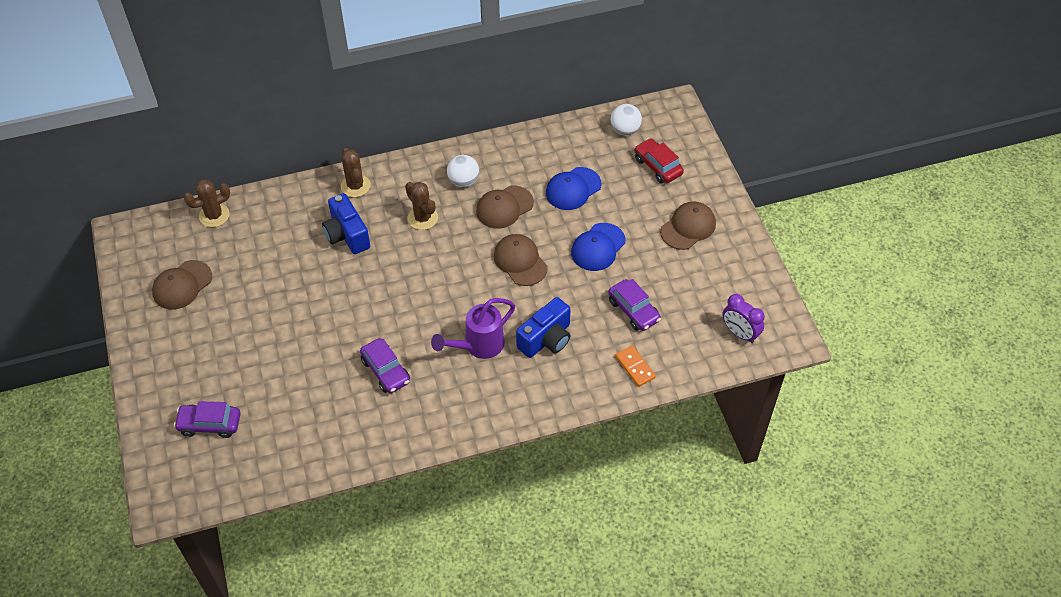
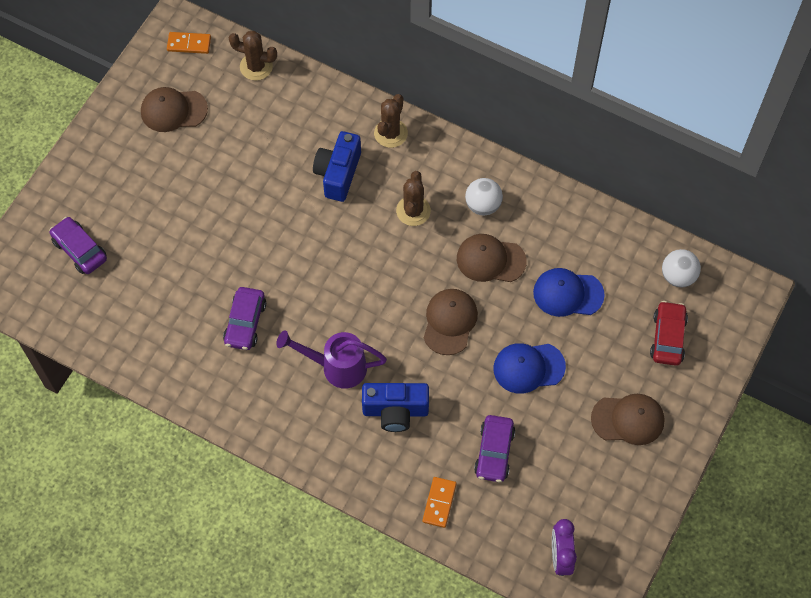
camera: 45 degrees right, 10 degrees up
(147, 237) = (189, 44): none -> orange domino

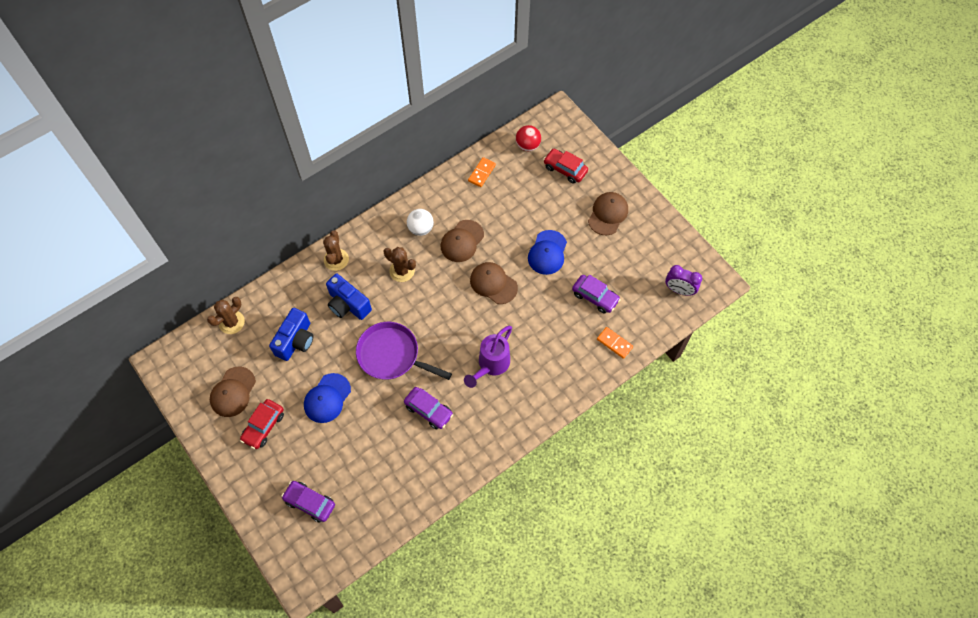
camera: 65 degrees left, 0 degrees up
(80, 250) = (310, 503): purple car -> purple car turned 45 degrees clockwise
(147, 161) = (263, 426): none -> red car
(189, 44) = (184, 359): orange domino -> orange domino (481, 173)
(296, 250) = (391, 355): none -> purple pan
(390, 133) = (336, 259): brown cactus -> brown cactus turned 45 degrees clockwise
(395, 411) = (540, 342): blue camera -> blue camera (296, 341)
(568, 293) = (508, 209): blue cap -> blue cap (327, 398)
(678, 276) = (527, 145): white ball -> red ball

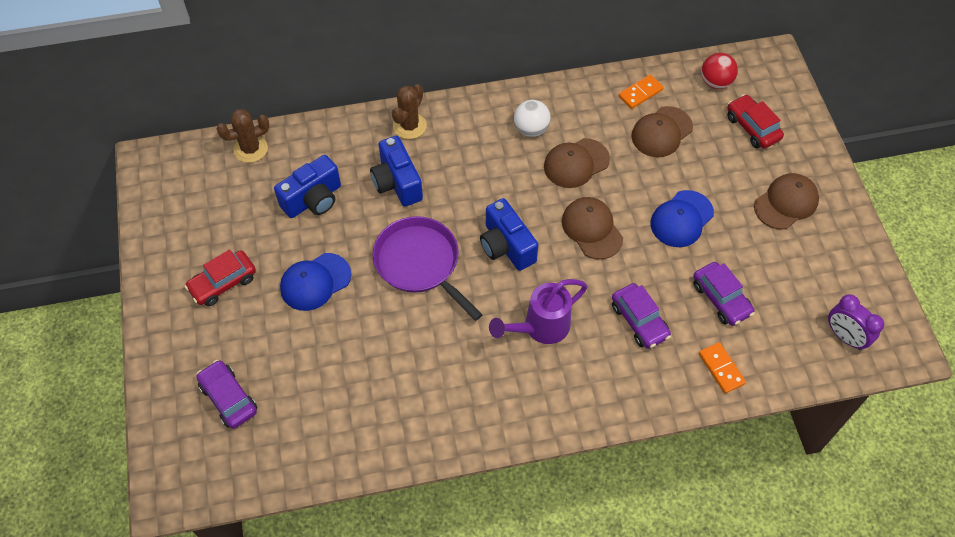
camera: 25 degrees right, 5 degrees down
(233, 392) = (209, 228): brown cap -> brown cap (661, 132)
(402, 271) = (483, 169): brown cactus -> none
(428, 410) = (432, 350): purple car -> purple car (639, 321)
(443, 319) = (506, 246): none -> blue camera

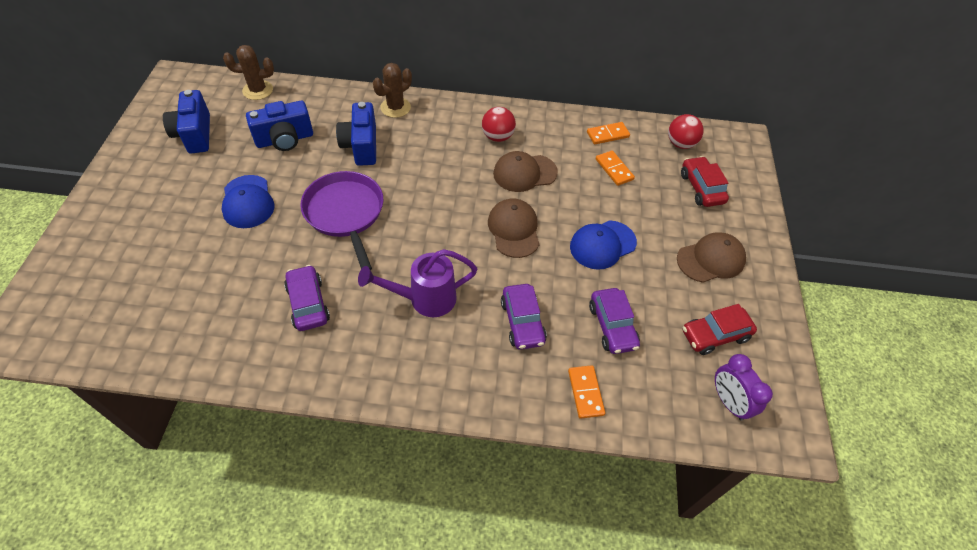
camera: 15 degrees right, 5 degrees down
(223, 283) = (172, 181): red car -> red car (715, 335)
(228, 398) = (116, 273): purple car -> purple car (308, 303)
(315, 282) = (248, 202): blue cap -> blue cap turned 90 degrees counterclockwise
(506, 246) = (429, 221): blue camera -> blue camera (195, 134)
(531, 129) = (497, 137): white ball -> red ball
(661, 132) = (614, 169): brown cap -> orange domino

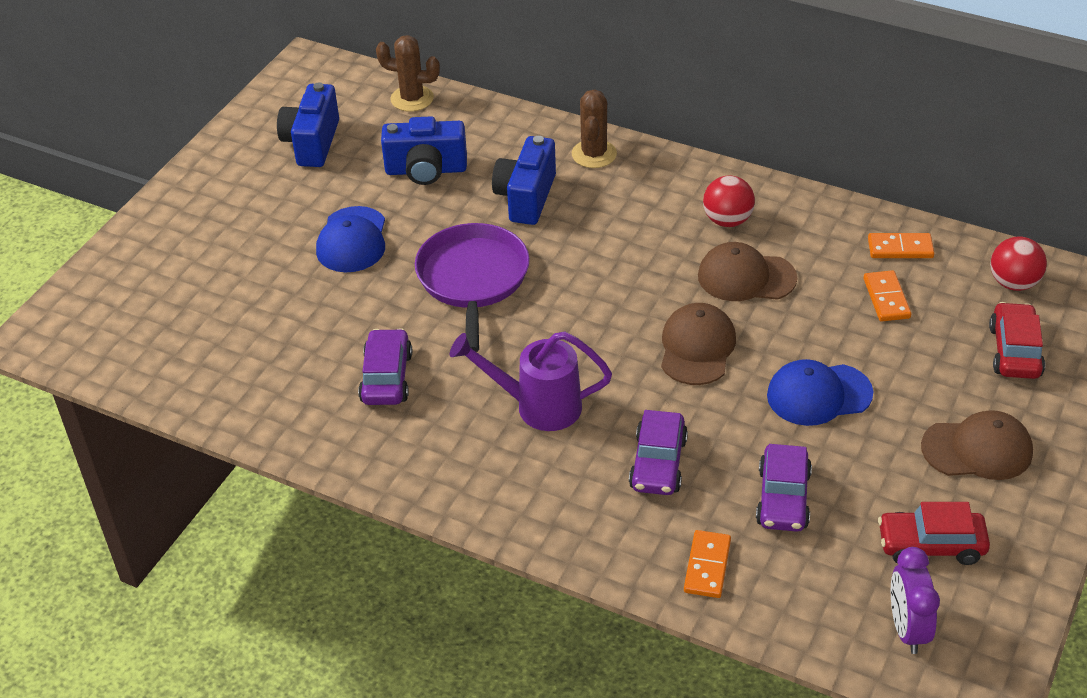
camera: 25 degrees right, 10 degrees down
(395, 107) = (594, 154): brown cactus -> brown cactus turned 60 degrees counterclockwise

